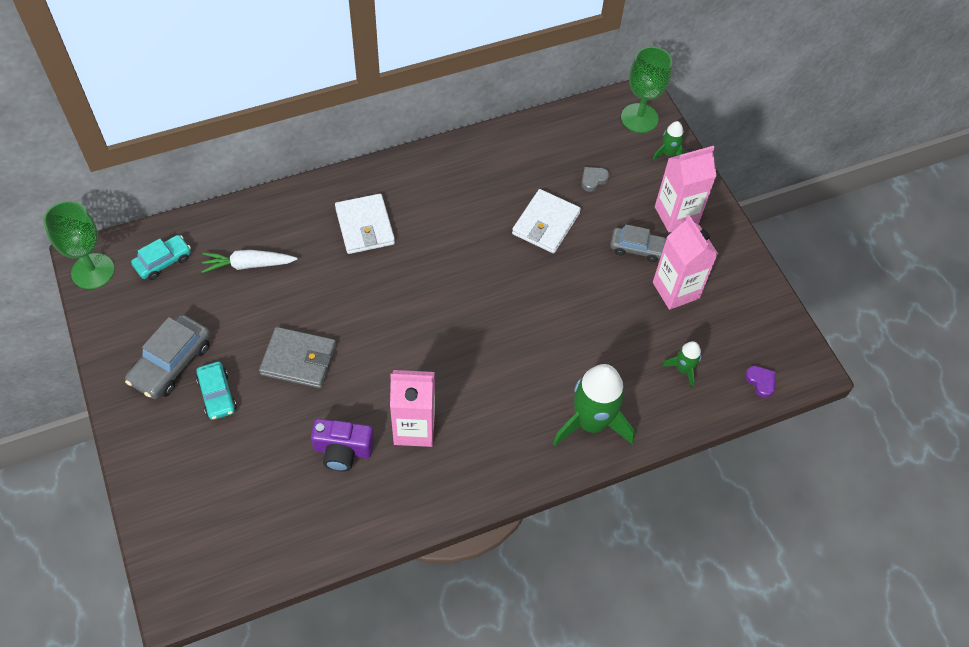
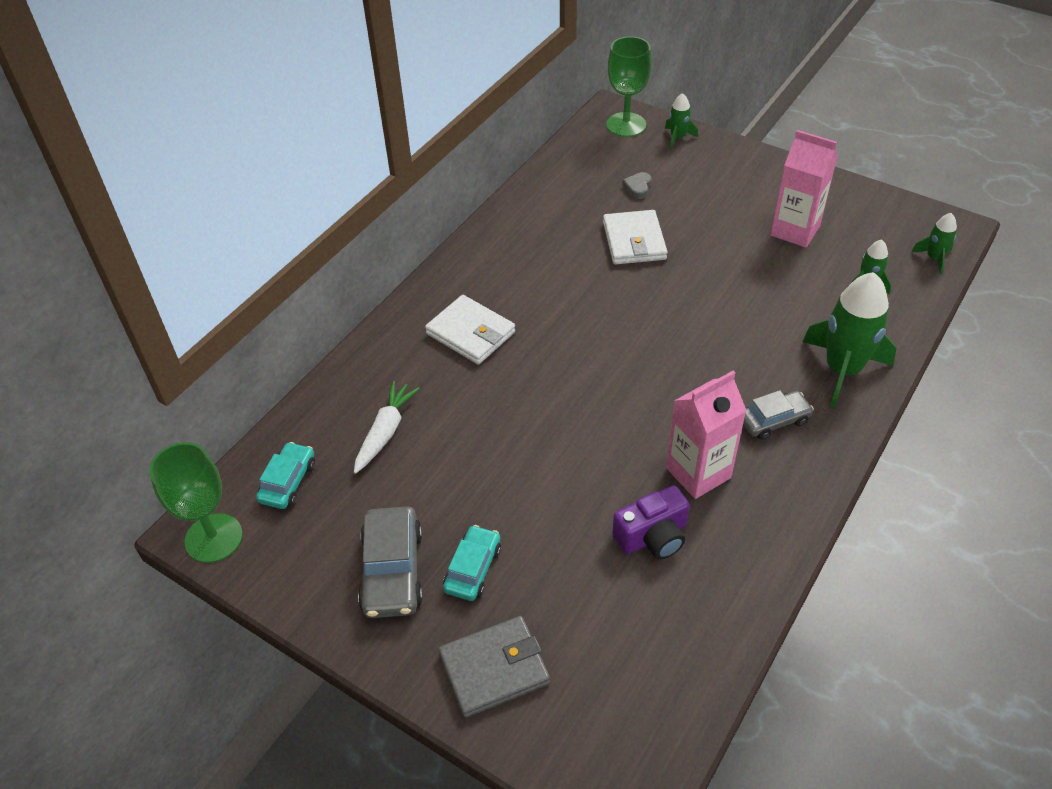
camera: 30 degrees left, 10 degrees down
(217, 394) = (473, 569): turquoise car -> turquoise car turned 105 degrees counterclockwise
(248, 265) = (385, 432): white carrot -> white carrot turned 150 degrees clockwise
(299, 360) = (525, 484): grey wallet -> grey wallet (494, 669)
(637, 248) = (729, 217): grey car -> grey car (773, 420)
(676, 215) = (733, 177): pink carton -> none
(761, 382) = (934, 258): purple heart -> green rocket

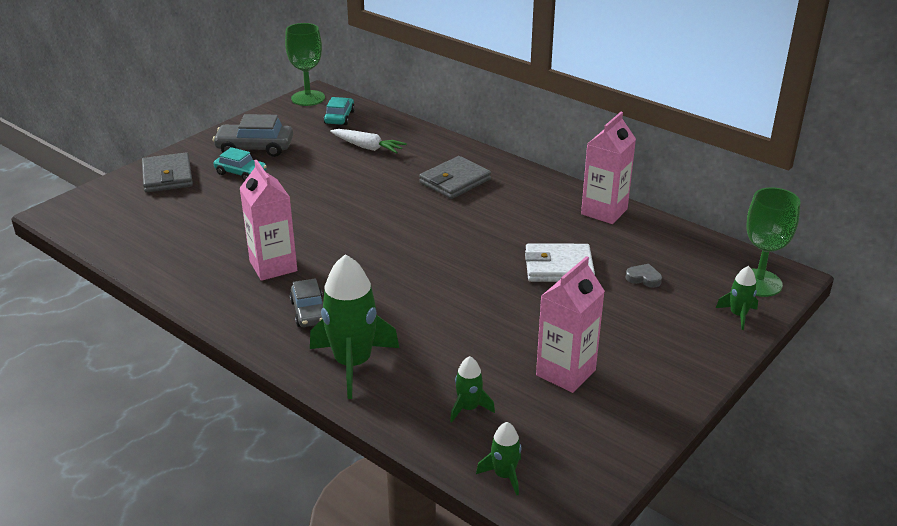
camera: 95 degrees right, 15 degrees down
(288, 482) = (339, 117): turquoise car -> turquoise car turned 105 degrees counterclockwise
(471, 333) = (455, 181): white wallet -> grey wallet
(522, 213) = (604, 211): none -> pink carton
(653, 536) = (227, 240): purple camera -> none

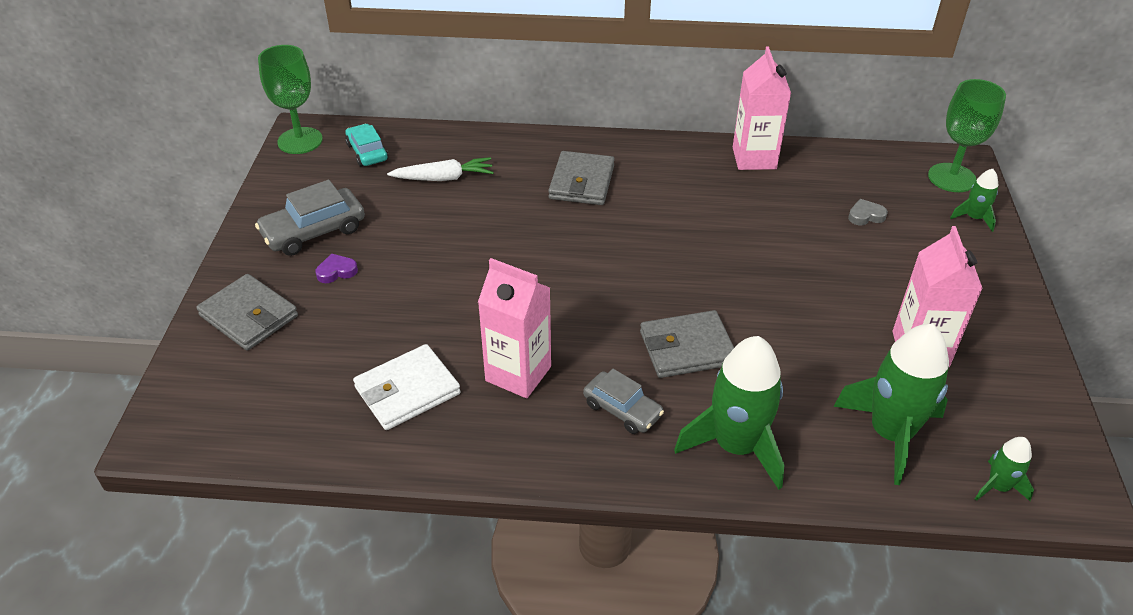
camera: 35 degrees left, 10 degrees up
(241, 173) = (336, 271): turquoise car -> purple heart
(396, 299) = (687, 348): none -> grey wallet
(468, 408) = (890, 434): green rocket -> green rocket, size x2.06
(558, 267) = (786, 238): white wallet -> white wallet (407, 391)

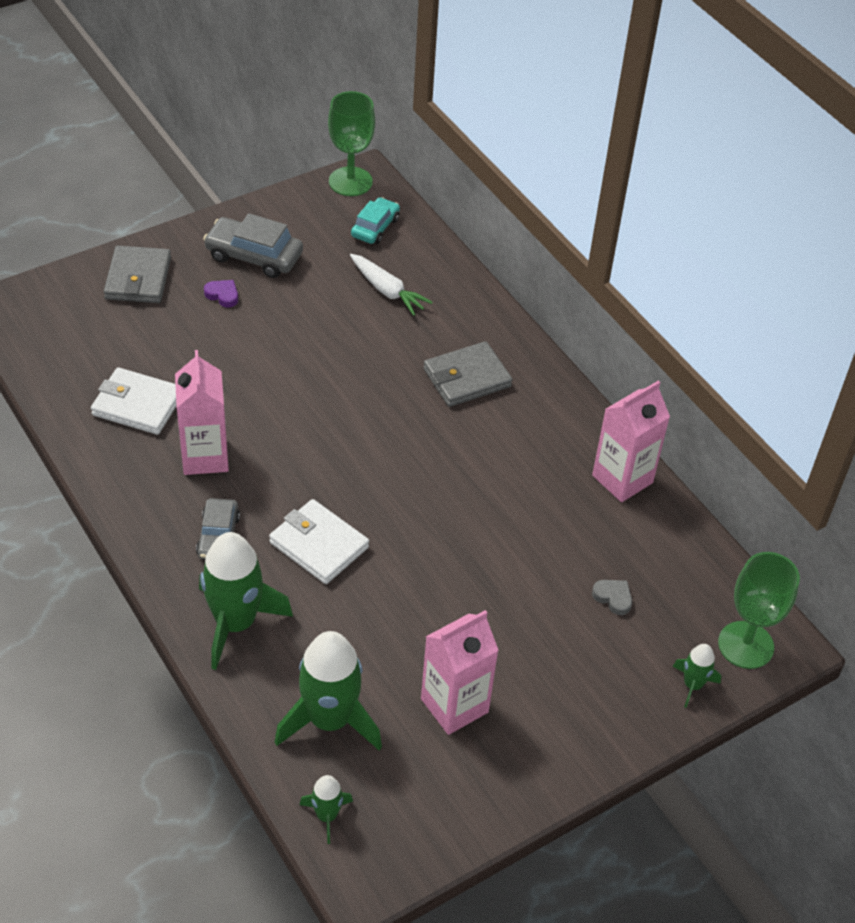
camera: 50 degrees right, 5 degrees up
(687, 348) = (319, 545): grey wallet -> white wallet

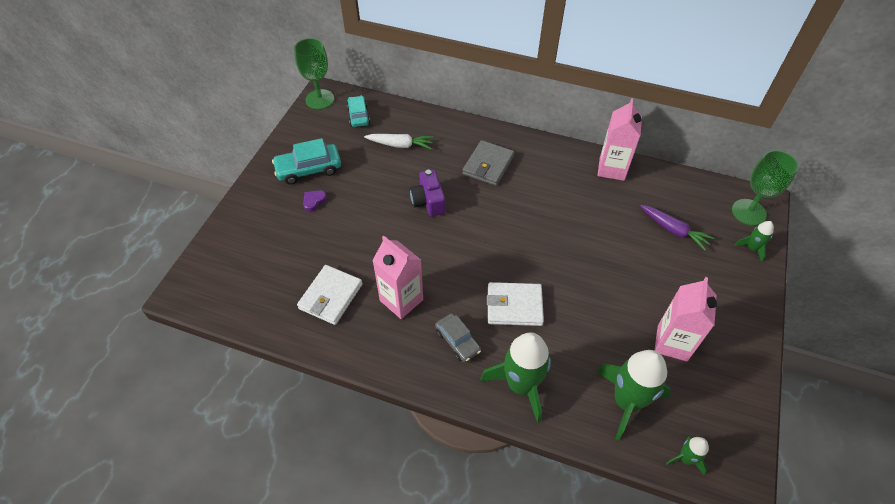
camera: 35 degrees left, 5 degrees up
(137, 405) = (331, 296): white wallet -> white wallet turned 45 degrees counterclockwise
(138, 278) = (254, 222): grey wallet -> none
(222, 295) = (314, 201): purple heart -> purple heart turned 45 degrees counterclockwise
(254, 256) = (309, 169): grey car -> turquoise car
(349, 374) = (428, 201): none -> purple camera
(613, 598) = (674, 230): grey heart -> purple carrot

